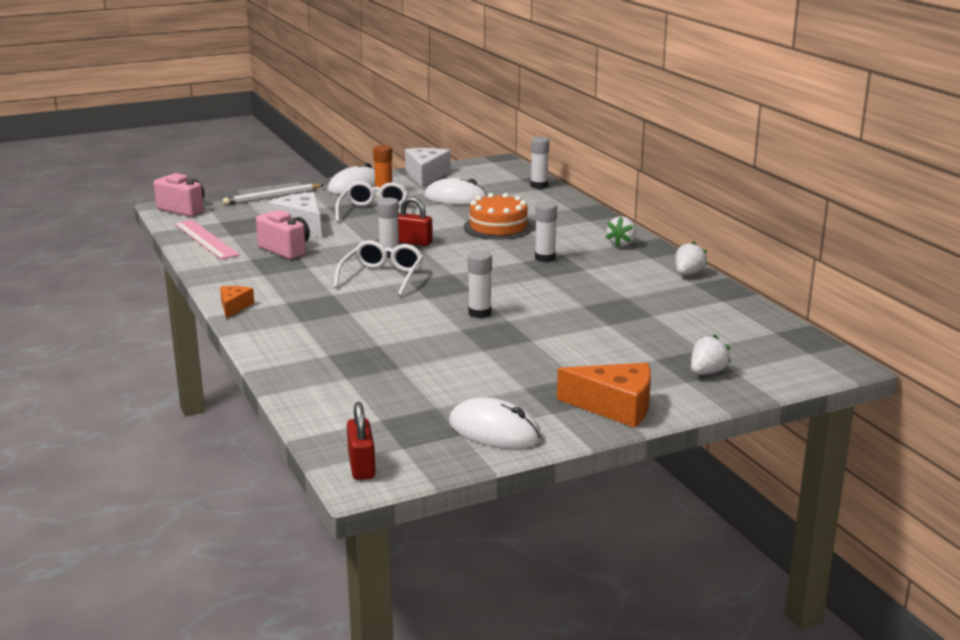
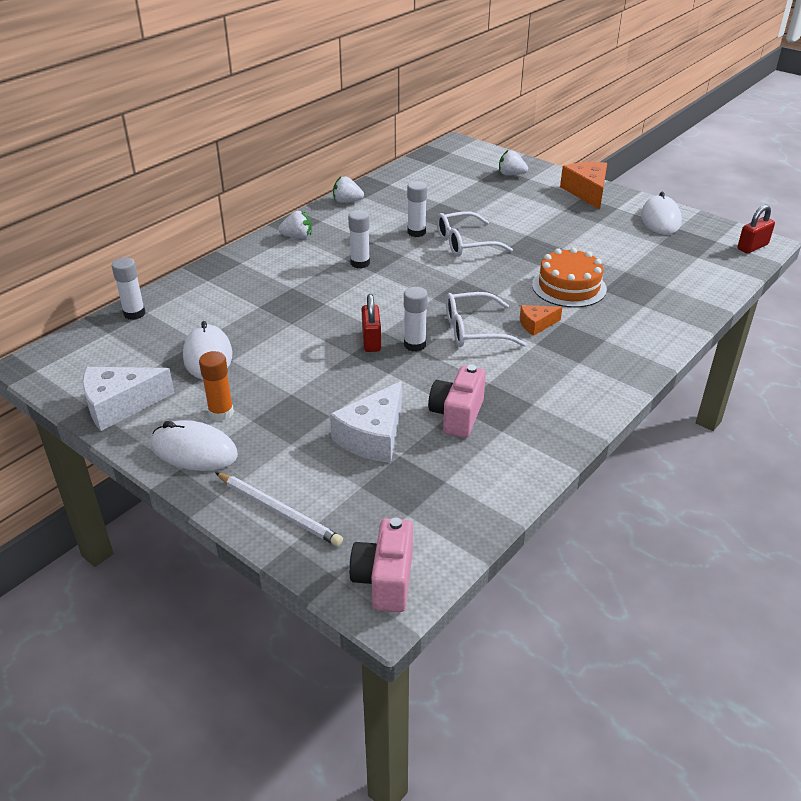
camera: 115 degrees left, 15 degrees up
(205, 239) = (476, 496): pink ruler -> none
(234, 307) = (618, 387): orange cheese -> orange cheese (536, 324)
(373, 212) = (291, 398): white glasses -> white glasses (465, 243)
(479, 313) = (503, 264): white glue stick -> white glue stick (416, 232)
(498, 227) = (292, 305): orange cake -> orange cake (569, 287)

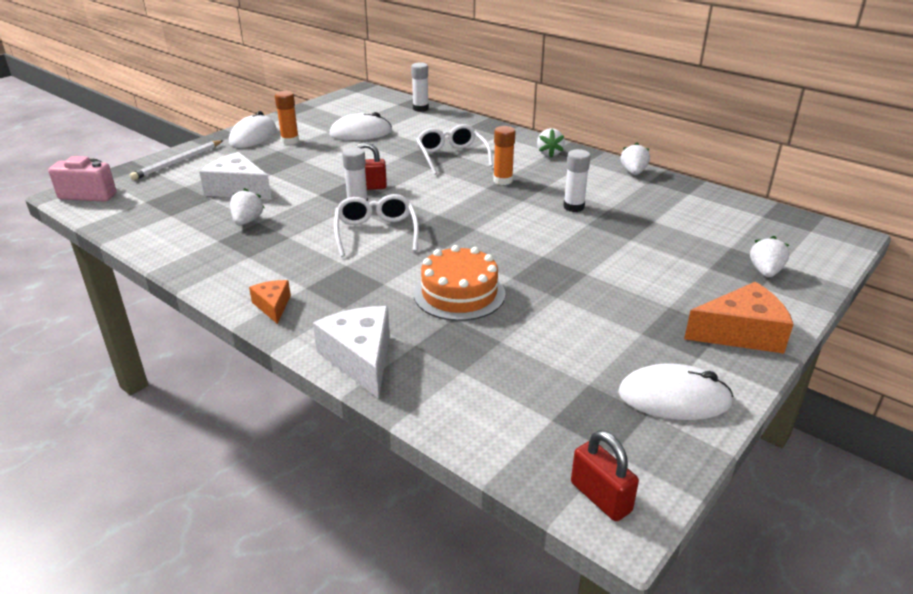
camera: 90 degrees right, 5 degrees down
(120, 405) = (310, 114): white cheese -> white cheese (360, 358)
(360, 263) = (503, 180): white glue stick -> orange glue stick
(457, 416) = (247, 221): pink camera -> white strawberry
(465, 243) = (554, 233): white glasses -> white glasses (452, 157)
(536, 324) = (381, 267): orange cheese -> orange cheese (273, 306)

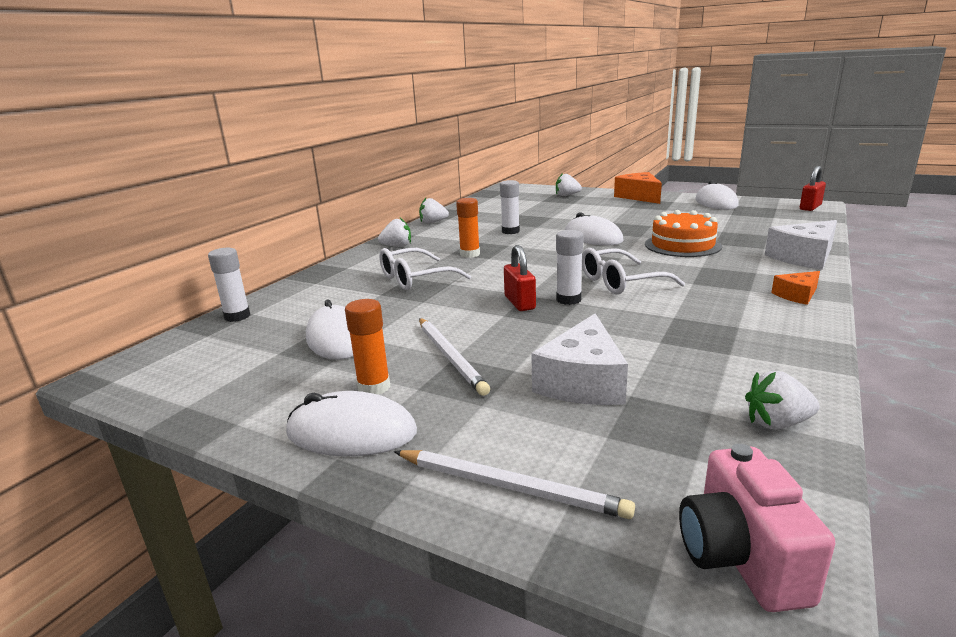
camera: 100 degrees left, 10 degrees down
(247, 221) = (666, 348): white strawberry -> white strawberry (777, 423)
(305, 159) = (450, 357): none -> white pencil
(523, 247) = (593, 237): none -> white mouse

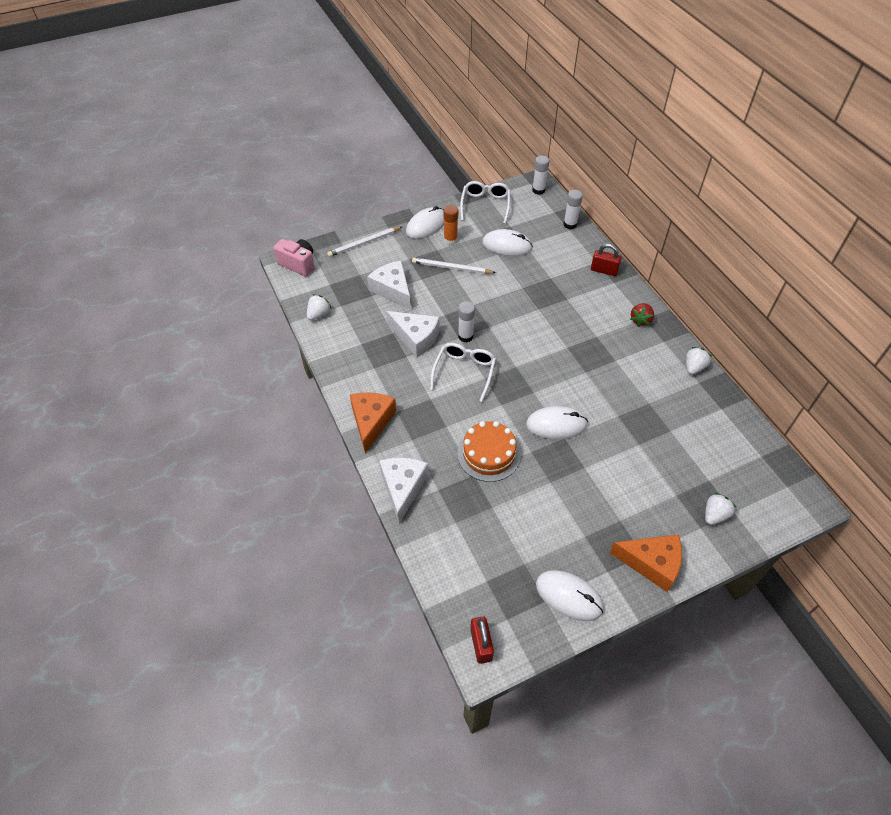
camera: 125 degrees right, 30 degrees up
(397, 246) = (640, 320): white strawberry -> red strawberry
(415, 279) = (561, 299): white glasses -> white glasses (485, 205)
(470, 254) = (584, 343): orange glue stick -> none
(510, 231) = (619, 393): white glue stick -> white glue stick (538, 190)
(519, 303) = (482, 317): red padlock -> red padlock (604, 270)
(633, 323) = (416, 338): none -> white cheese
(797, 295) = (371, 422): orange cheese -> orange cheese, size x1.80

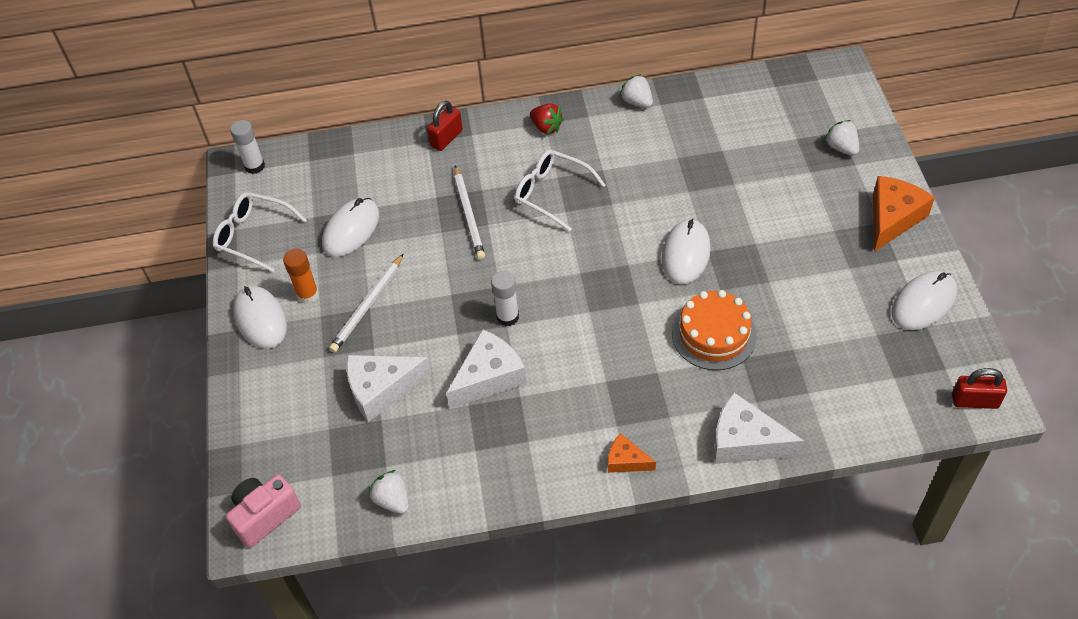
camera: 70 degrees left, 0 degrees up
(364, 243) = (260, 411): white pencil -> white pencil (469, 215)
(371, 422) = (626, 461): orange cheese -> orange cheese, size x0.56
(464, 372) = (571, 332): white glasses -> white glasses (552, 193)
(570, 224) = (343, 150): white glue stick -> none

